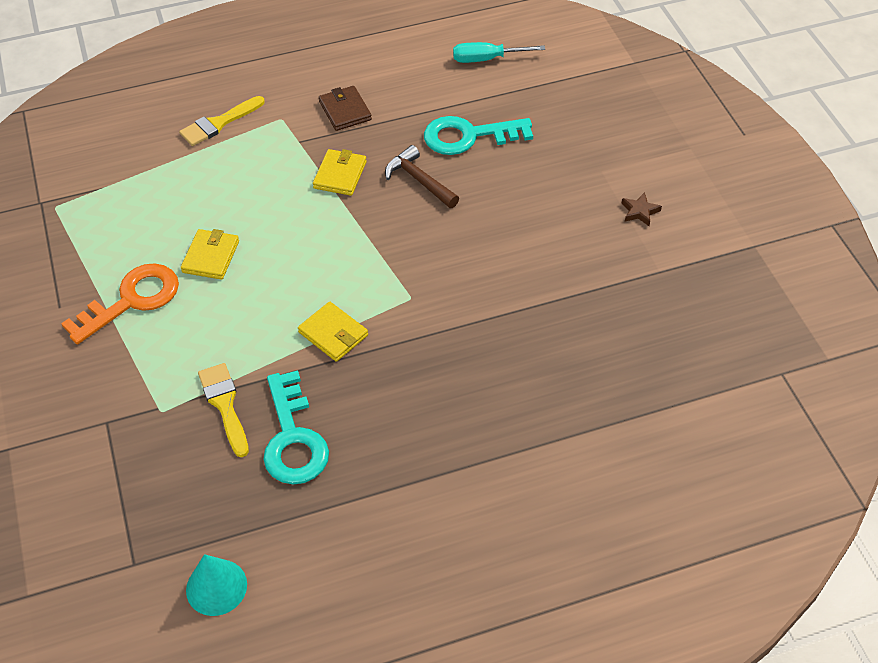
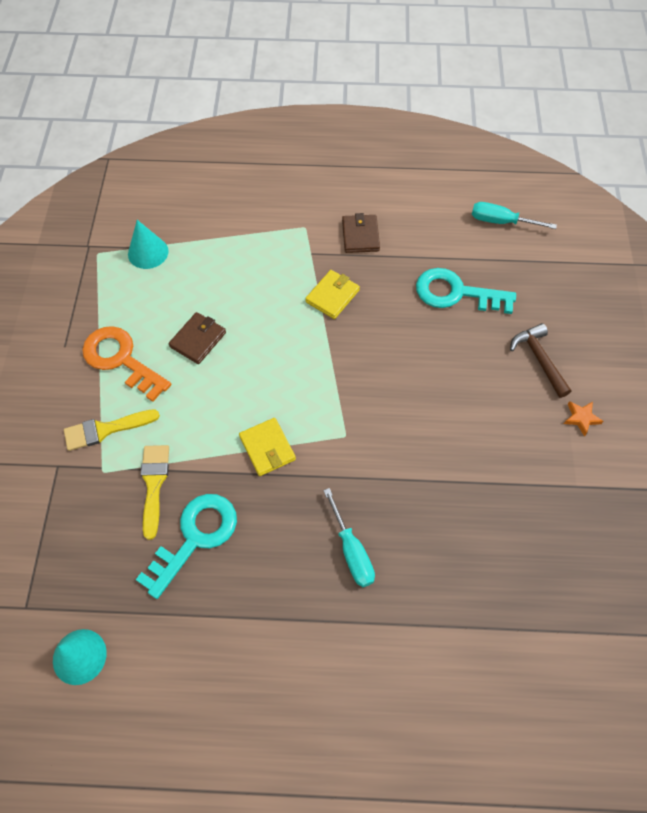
camera: 20 degrees right, 10 degrees up
(114, 190) = (148, 252): none -> turquoise cone
(132, 300) = (121, 359): orange key -> orange key turned 120 degrees counterclockwise
(211, 257) = (198, 339): yellow wallet -> brown wallet
(218, 123) = (253, 216): yellow brush -> yellow brush (105, 430)
(293, 438) = (195, 537): turquoise key -> turquoise key turned 150 degrees counterclockwise
(419, 180) = (396, 323): brown hammer -> brown hammer (539, 359)
(462, 397) = (351, 550): none -> turquoise screwdriver
(639, 211) = (581, 418): brown star -> orange star

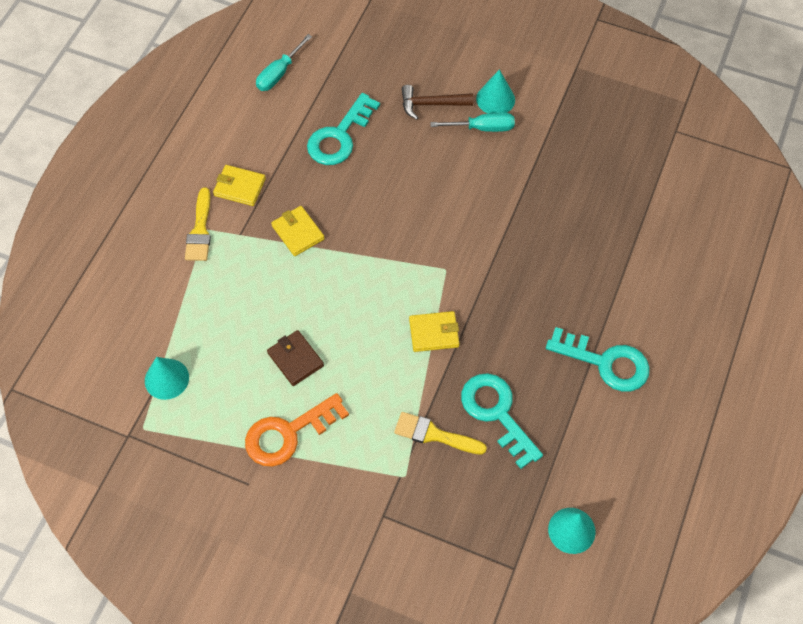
camera: 70 degrees left, 0 degrees up
(105, 430) = (361, 464): yellow brush -> yellow brush (200, 230)
(293, 637) = (605, 363): none -> turquoise key
(351, 550) = (549, 298): turquoise screwdriver -> turquoise screwdriver (482, 128)
(360, 236) = (239, 187): brown wallet -> yellow wallet
(581, 418) = (495, 99): orange star -> turquoise cone

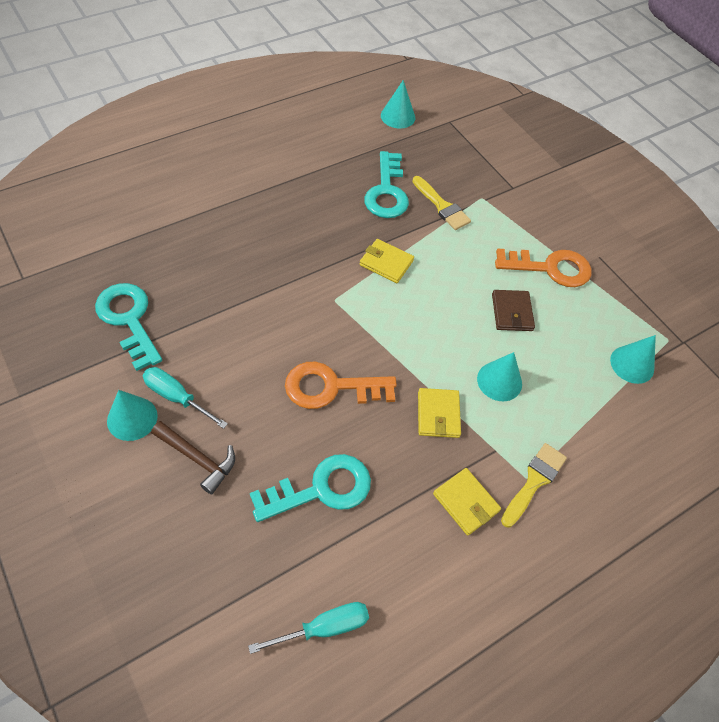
camera: 150 degrees left, 5 degrees down
(268, 289) = (499, 381): none -> turquoise cone
(388, 201) = (331, 387): none -> orange key
(605, 363) = (282, 173): turquoise key -> turquoise key (129, 319)

